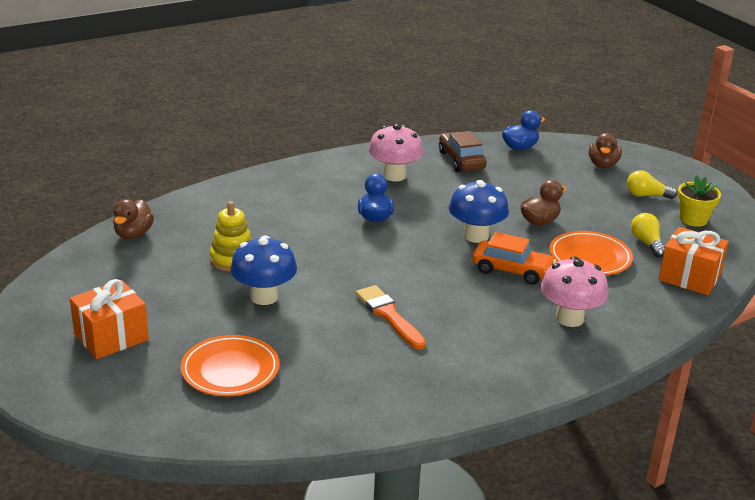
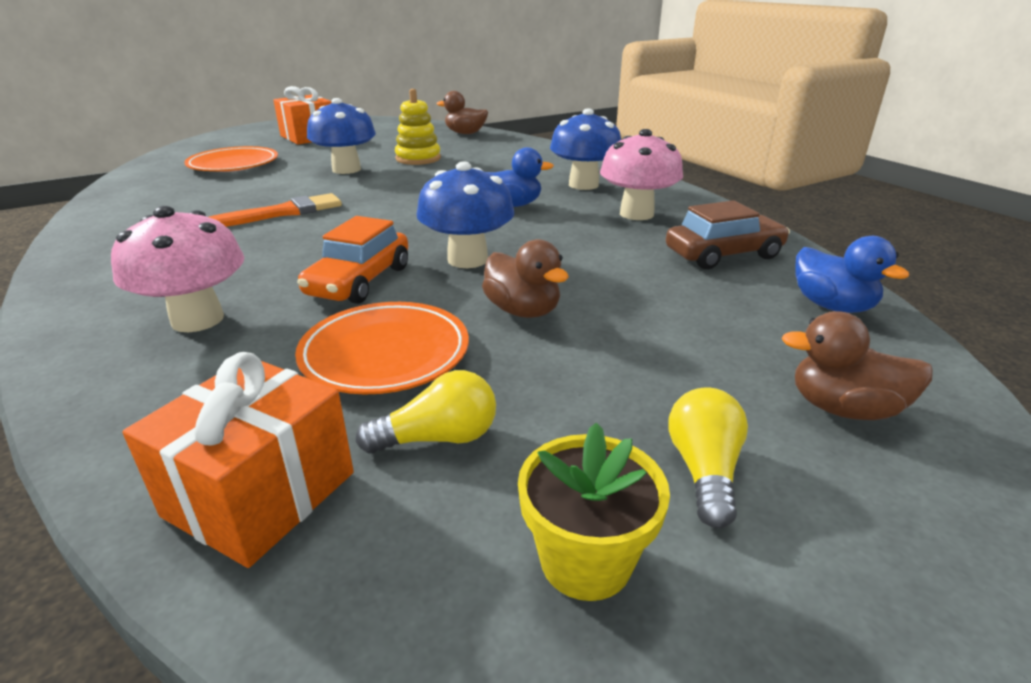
camera: 90 degrees right, 0 degrees up
(328, 187) = (583, 185): none -> blue mushroom

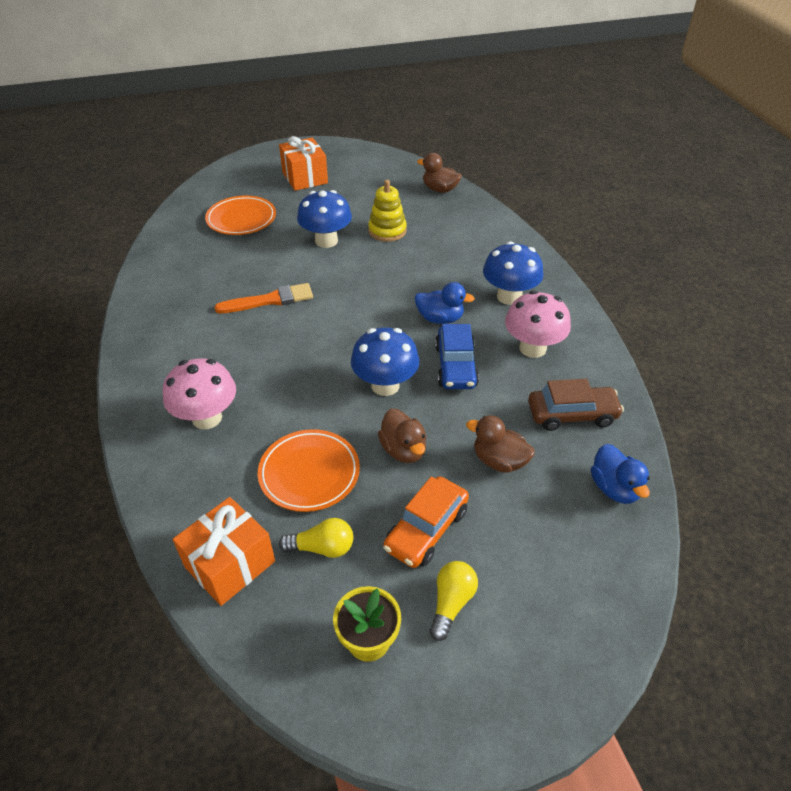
camera: 15 degrees right, 15 degrees up
(359, 281) = (308, 397): orange car -> orange car (426, 529)
(552, 235) = (455, 366): none -> blue car
(843, 409) = (557, 579): brown duck -> brown duck (499, 461)

